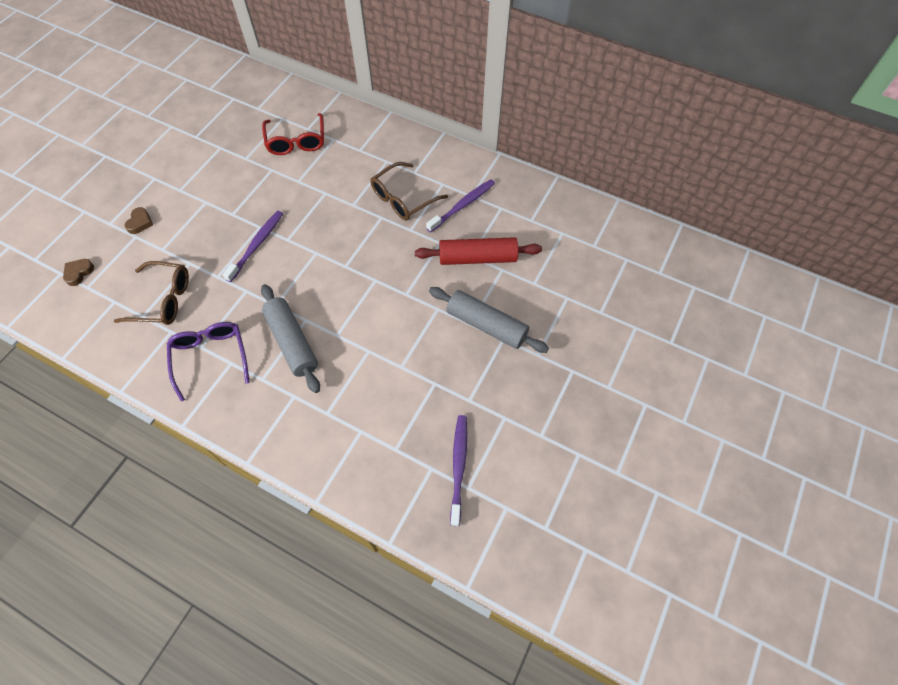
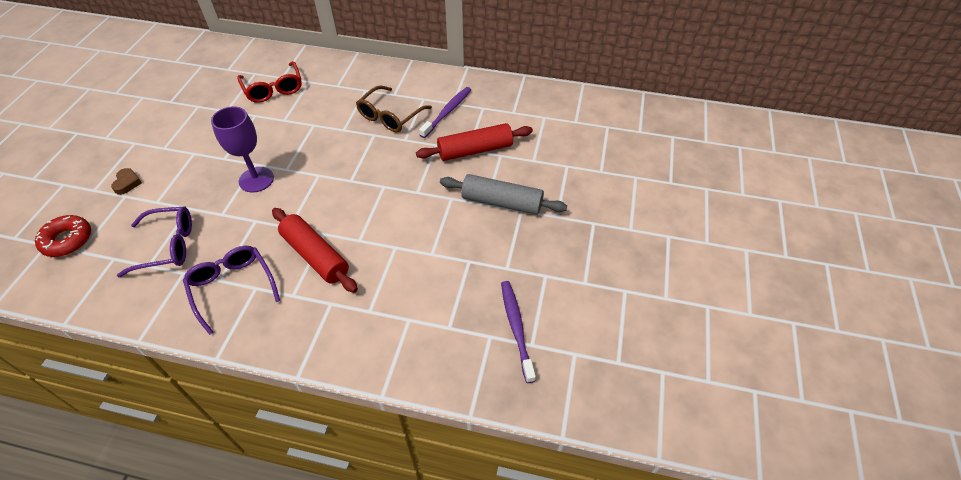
camera: 15 degrees left, 10 degrees down
(78, 273) = (67, 240): brown heart -> red donut
(163, 300) = (168, 246): brown glasses -> purple glasses
(257, 245) = (256, 179): purple toothbrush -> purple goblet
(292, 342) = (315, 255): grey rolling pin -> red rolling pin

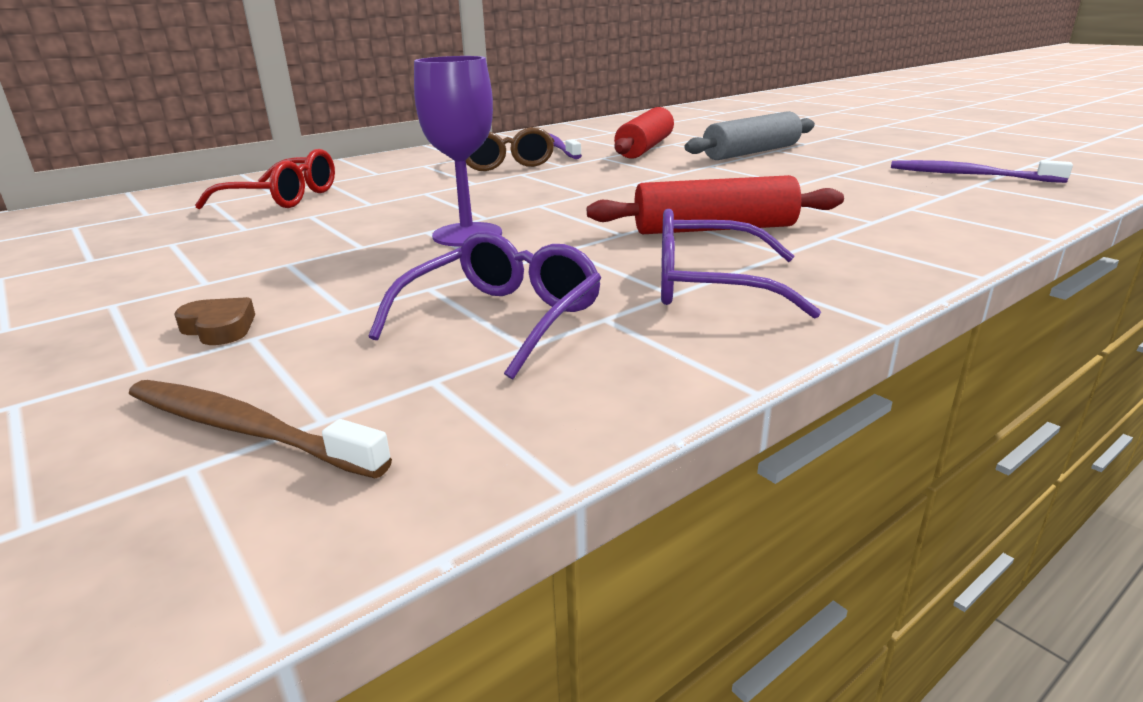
camera: 50 degrees left, 25 degrees down
(67, 240) = (246, 429): red donut -> brown toothbrush

